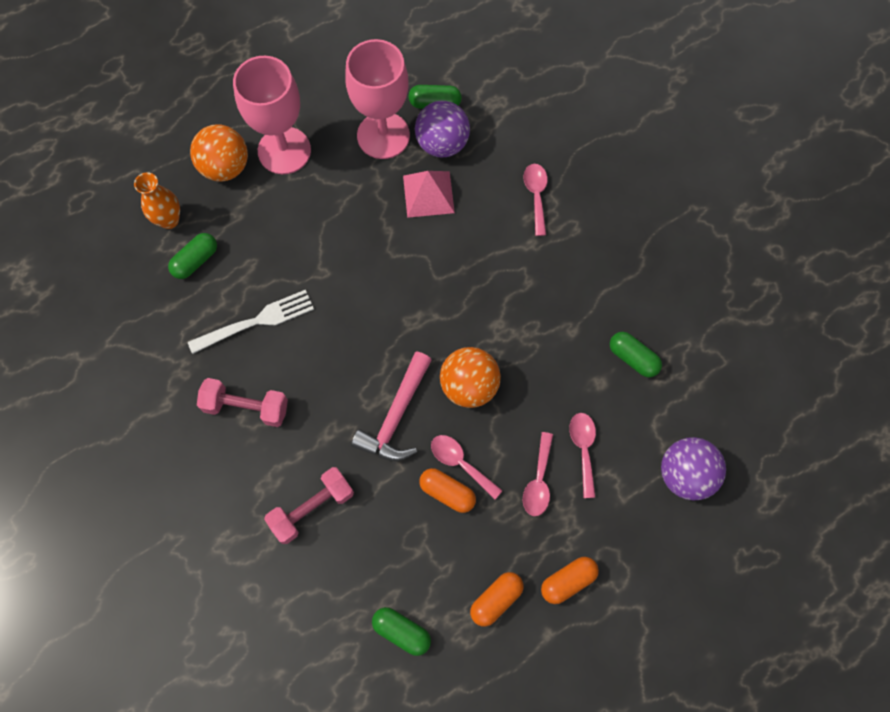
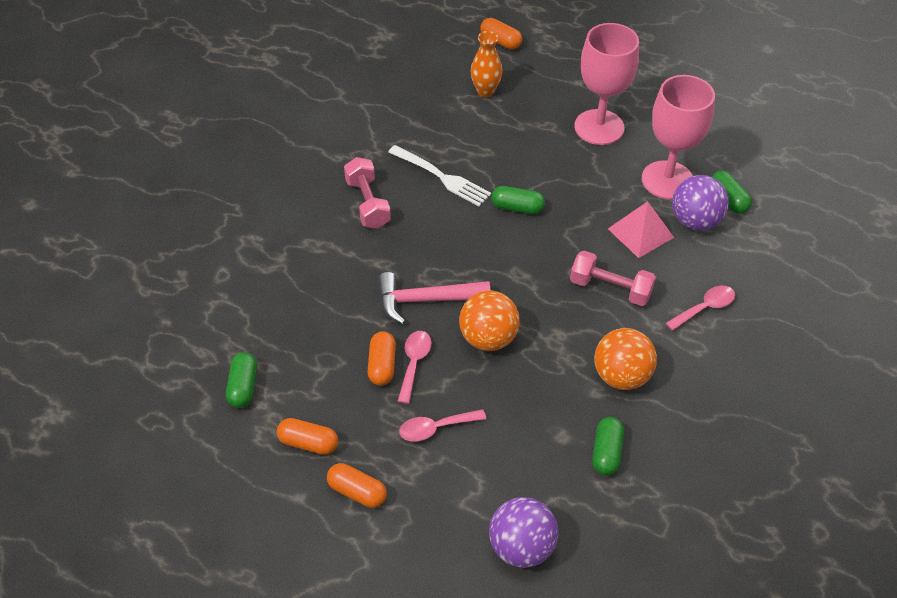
camera: 60 degrees right, 20 degrees down
(110, 167) = (500, 41): none -> orange capsule
(195, 261) = (464, 120): green capsule -> green capsule (517, 208)
(225, 167) = (555, 101): orange ball -> orange ball (621, 376)
(312, 508) = (311, 281): pink dumbbell -> pink dumbbell (610, 289)
(583, 449) = (489, 450): pink spoon -> none

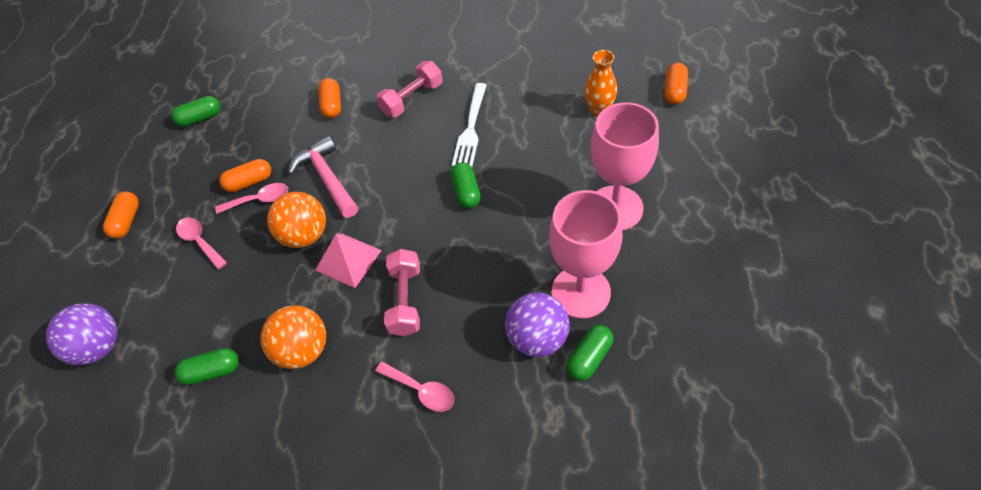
camera: 70 degrees right, 5 degrees up
(308, 443) = (162, 174): orange capsule -> orange capsule (332, 105)
(641, 233) = (492, 297): pink pyramid -> pink pyramid (348, 260)

